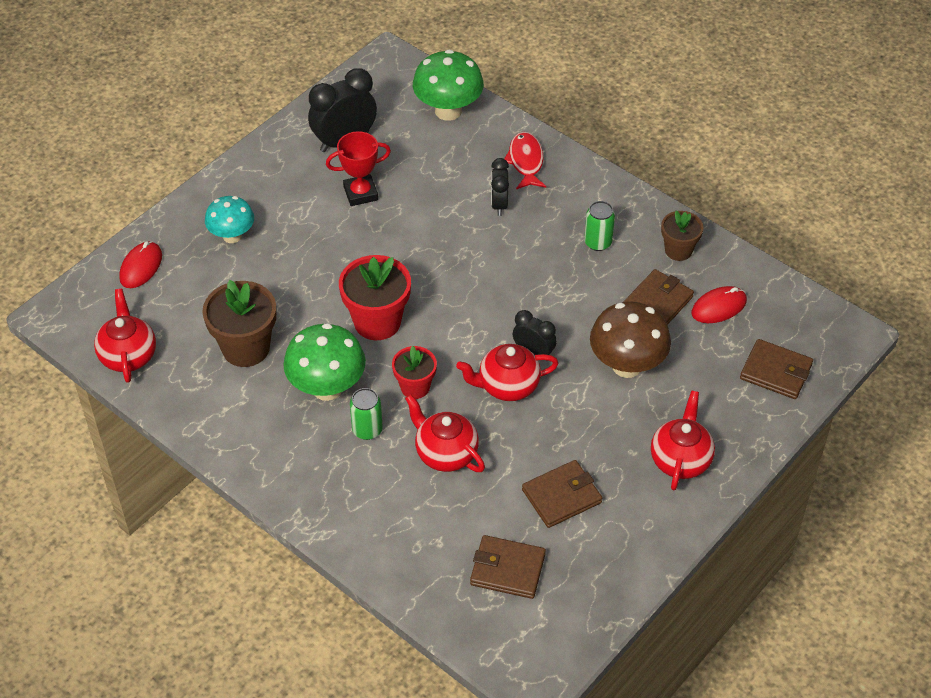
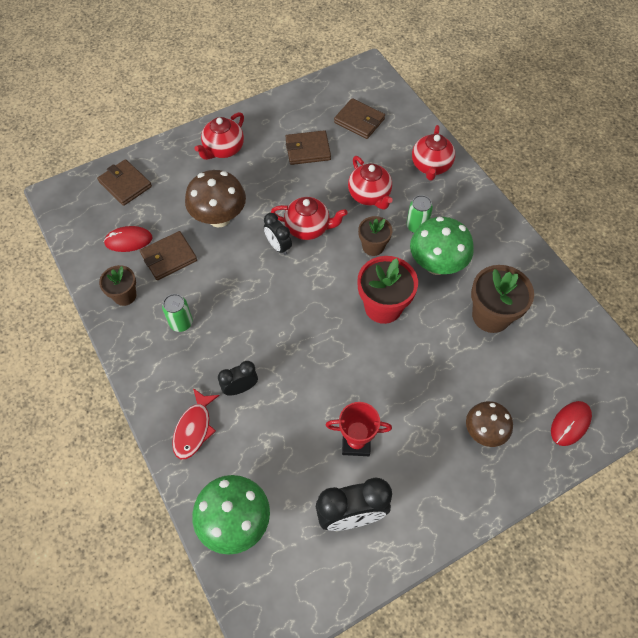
camera: 160 degrees left, 10 degrees up
(128, 355) = (586, 338): red teapot -> red teapot (431, 166)
(232, 236) = (484, 432): turquoise mushroom -> brown mushroom
(415, 387) = (373, 246): red flower pot -> brown flower pot
(499, 204) = (240, 388): black clock -> black clock turned 135 degrees counterclockwise

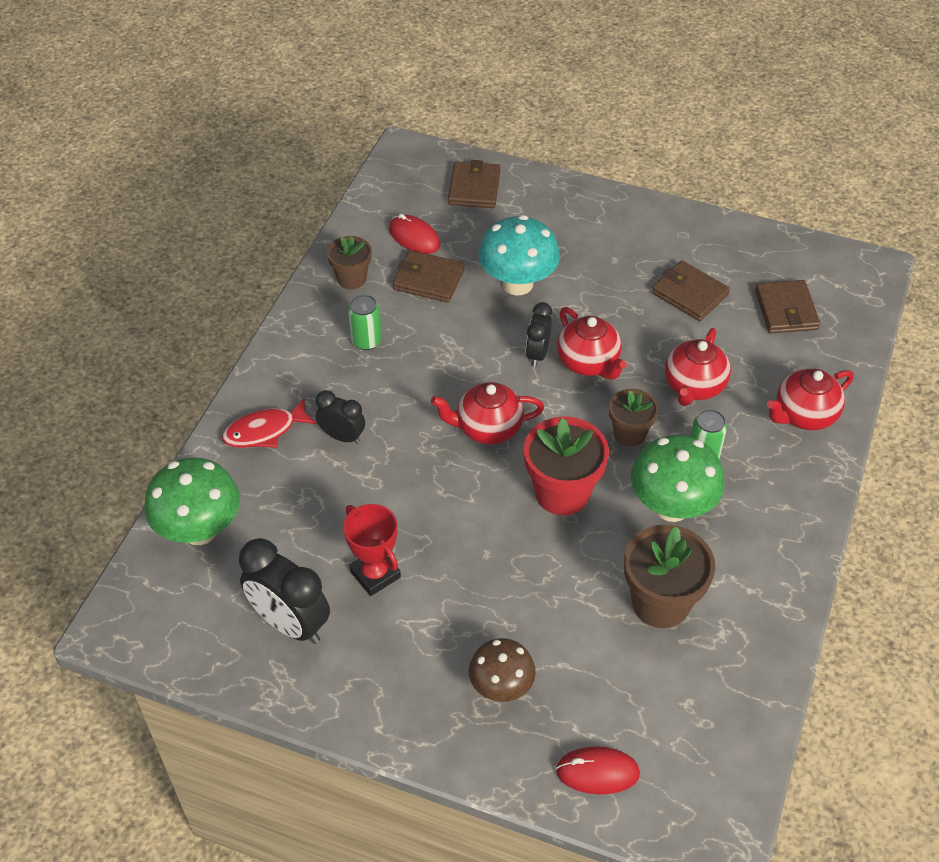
camera: 50 degrees right, 10 degrees down
(219, 218) = (517, 284): brown mushroom -> turquoise mushroom
(223, 149) = (604, 228): red teapot -> red teapot (487, 428)

